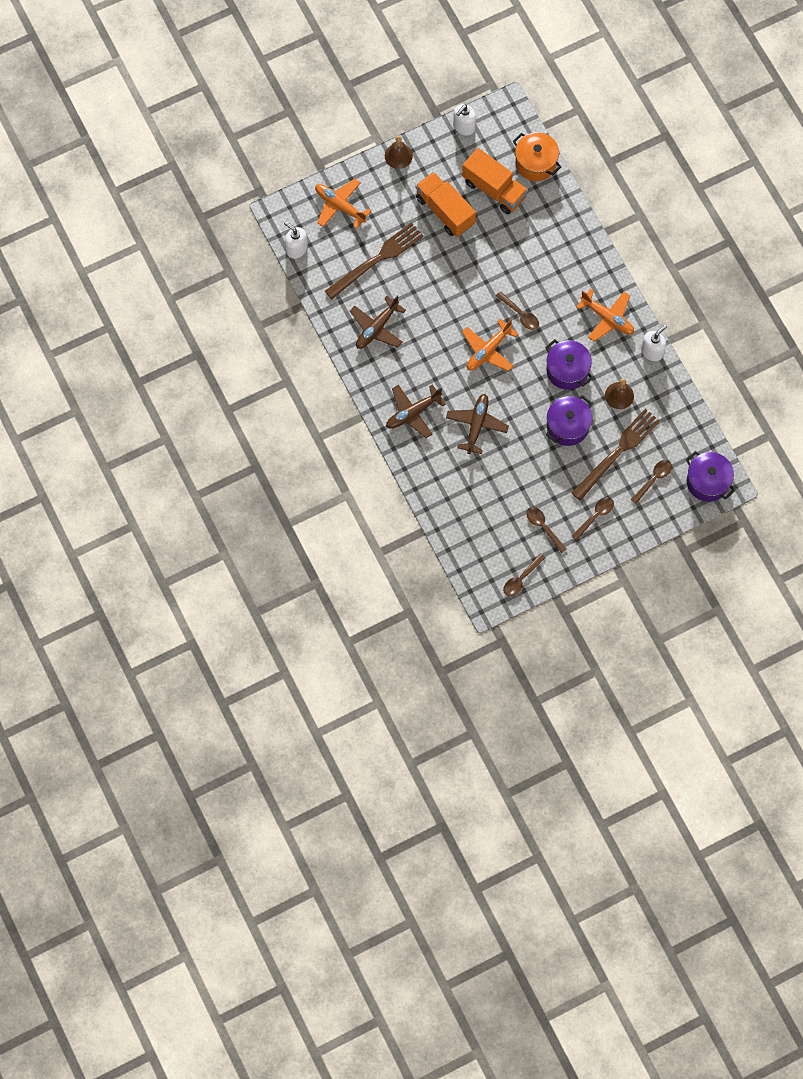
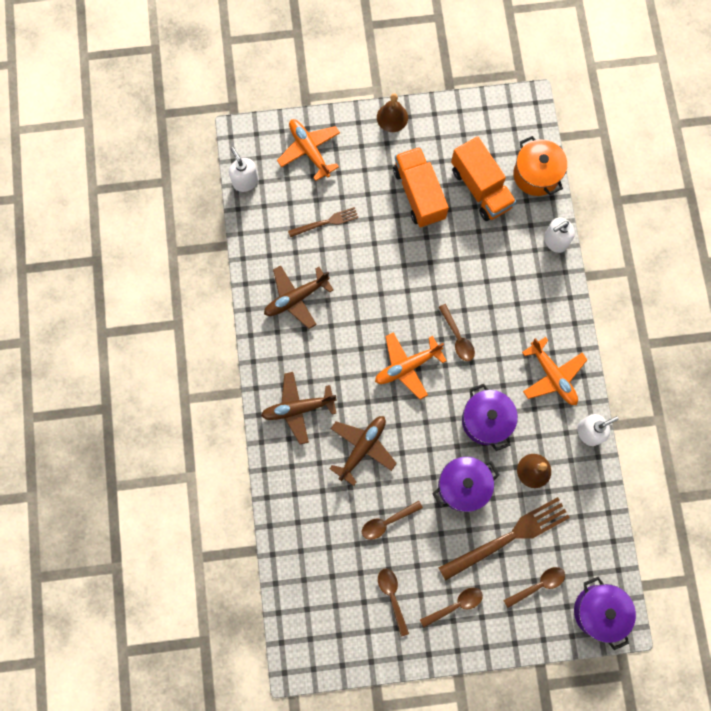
camera: 20 degrees right, 5 degrees up
(377, 259) = (326, 222): brown fork -> brown fork, size x0.55
(464, 127) = (473, 109): white soap dispenser -> white soap dispenser (555, 241)
(521, 578) = (344, 649): brown spoon -> brown spoon (387, 522)

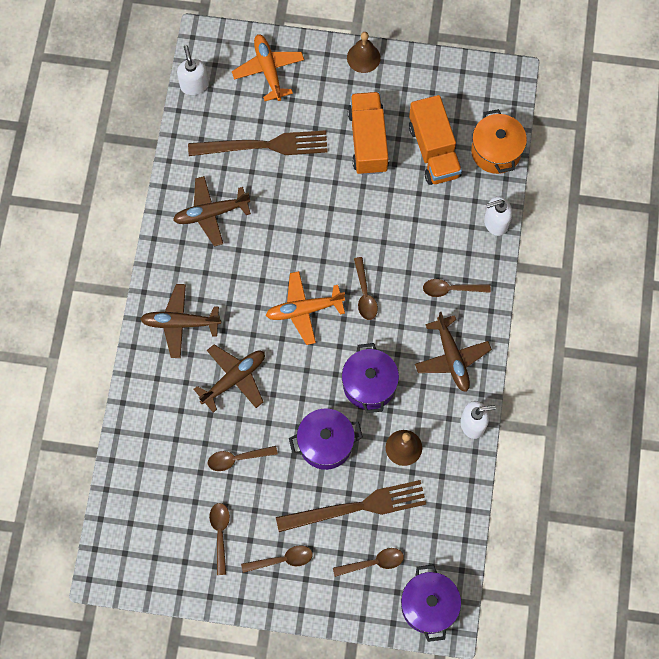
camera: 15 degrees right, 5 degrees down
(326, 222) = (264, 146): brown fork -> brown fork, size x1.83
(533, 312) = (451, 289): none -> brown spoon
(553, 376) = (452, 358): orange plane -> brown plane

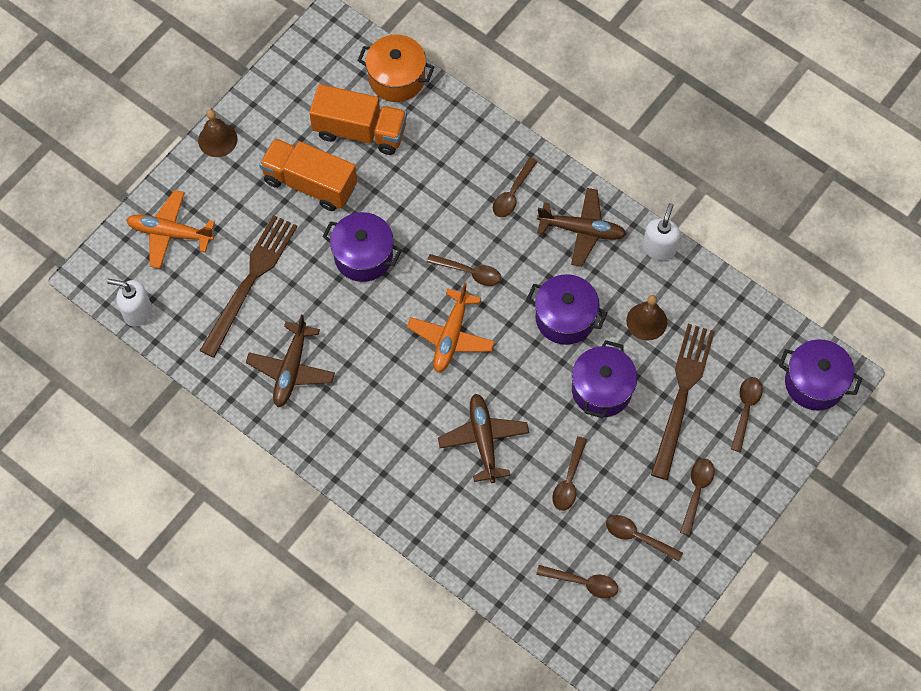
camera: 60 degrees left, 5 degrees down
(161, 512) = (583, 583): none -> brown spoon
(180, 323) = (392, 461): brown plane -> none
(331, 211) = (363, 256): none -> purple pot
(495, 223) = (469, 119): white soap dispenser -> none

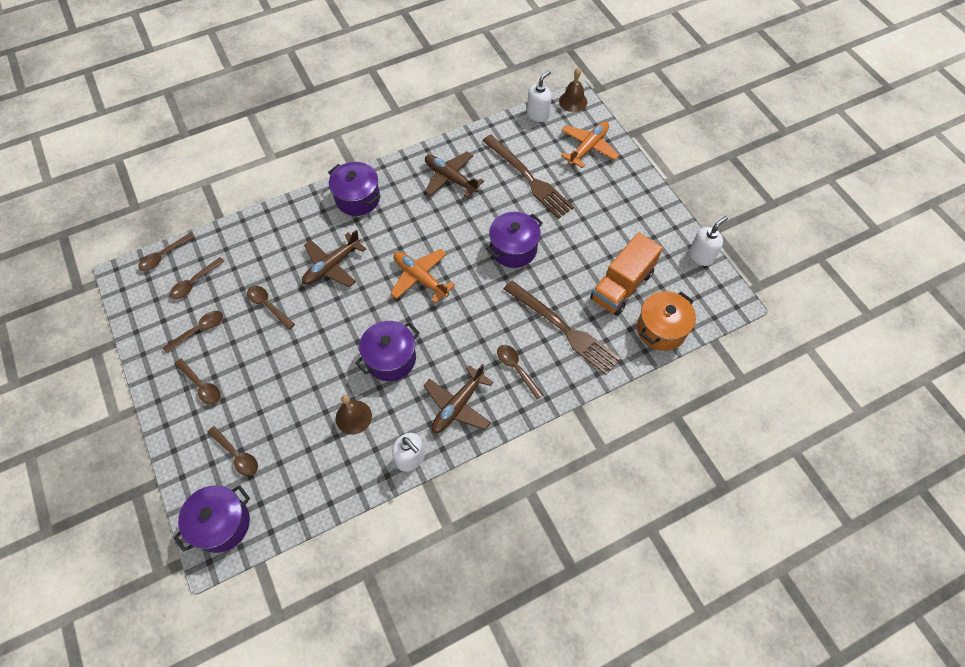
camera: 115 degrees right, 5 degrees down
(217, 139) = (653, 196): brown bell -> brown bell (573, 101)
(282, 68) = (701, 256): none -> white soap dispenser
(310, 183) = (590, 238): orange truck -> none
(469, 272) = (464, 310): brown spoon -> brown spoon (164, 256)
(483, 439) = (332, 266): brown plane -> brown plane turned 120 degrees clockwise
(601, 390) = (319, 358): purple pot -> purple pot (357, 198)
(682, 395) = (279, 413): brown fork -> brown fork (563, 329)

